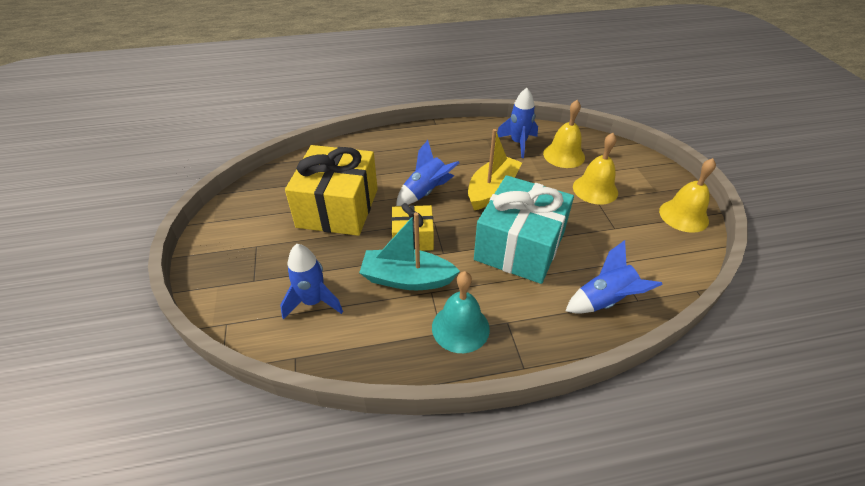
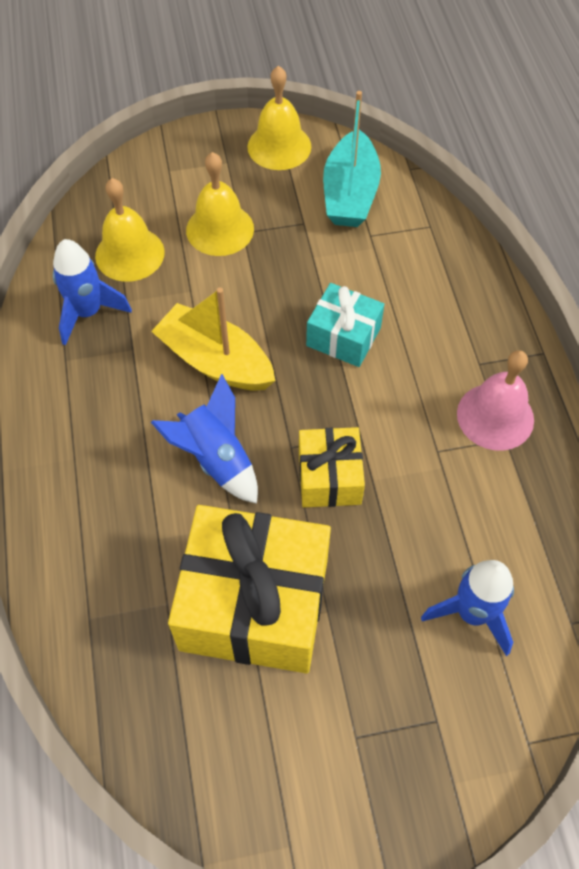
camera: 90 degrees left, 15 degrees up
(407, 279) = (416, 483): turquoise boat -> turquoise boat (350, 193)
(460, 328) = (495, 416): turquoise bell -> pink bell
(519, 246) = (343, 336): turquoise gift -> turquoise gift, size x0.53
(605, 301) = (434, 258): blue rocket -> none

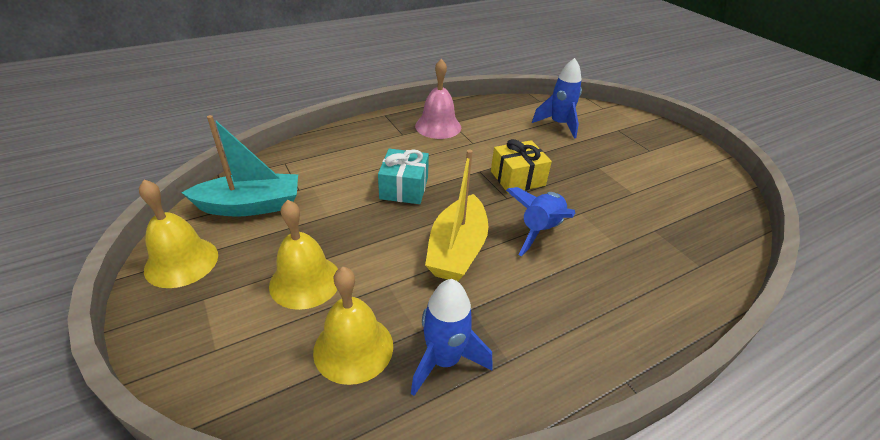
camera: 110 degrees left, 20 degrees down
(254, 604) = (620, 193): yellow gift -> none

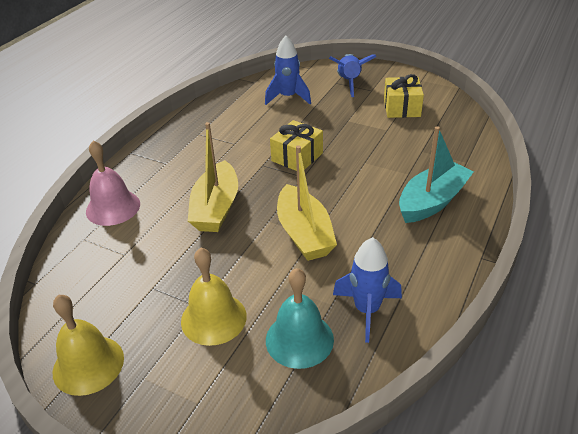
camera: 30 degrees left, 0 degrees up
(250, 206) = (96, 289): turquoise boat -> turquoise boat (432, 201)
(353, 348) = (299, 339): yellow bell -> turquoise bell
(404, 188) = (216, 208): turquoise gift -> yellow boat
(438, 126) = (190, 142): pink bell -> pink bell (113, 207)
(540, 230) = (349, 189): blue rocket -> blue rocket (349, 83)
(669, 179) = (402, 108): none -> yellow gift

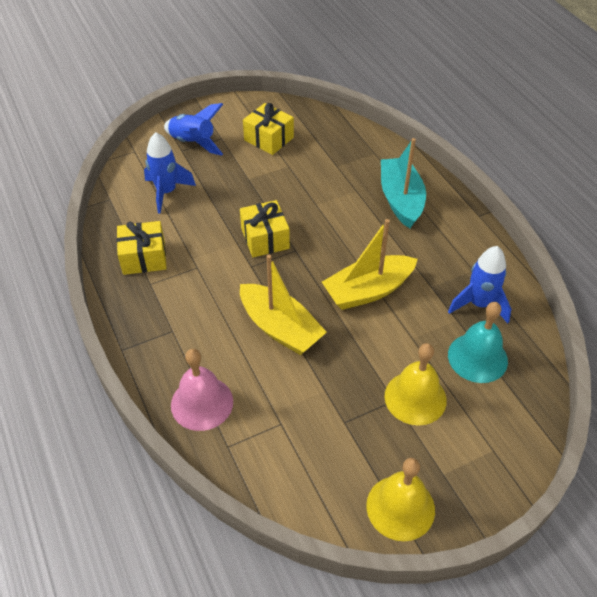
camera: 55 degrees left, 10 degrees up
(218, 119) = (144, 257): none -> yellow gift
(304, 233) = (368, 291): yellow boat -> yellow boat turned 135 degrees clockwise

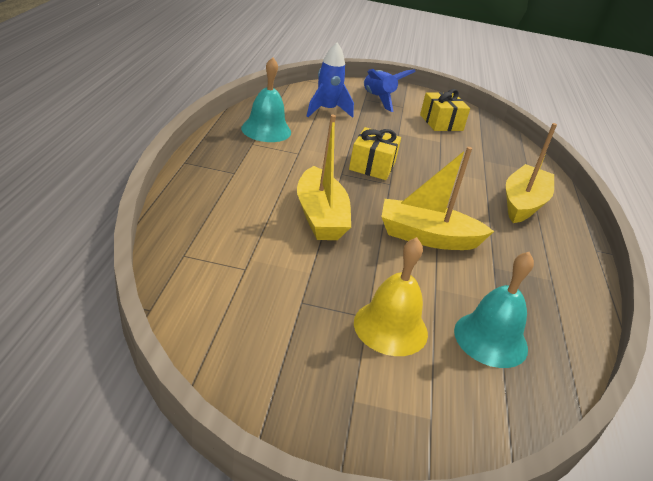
camera: 30 degrees right, 15 degrees down
(144, 257) = (266, 130): yellow gift -> turquoise bell
(202, 403) = (200, 220): pink bell -> none
(400, 507) = (278, 394): yellow bell -> none
(401, 200) = (523, 203): turquoise boat -> yellow boat
(479, 304) = (533, 304): blue rocket -> none

